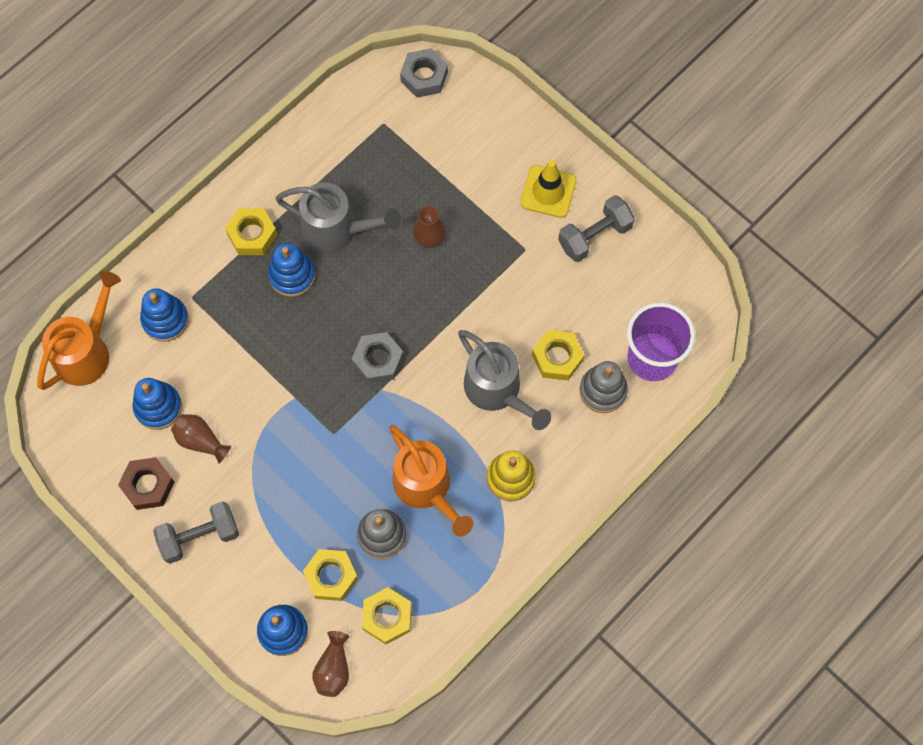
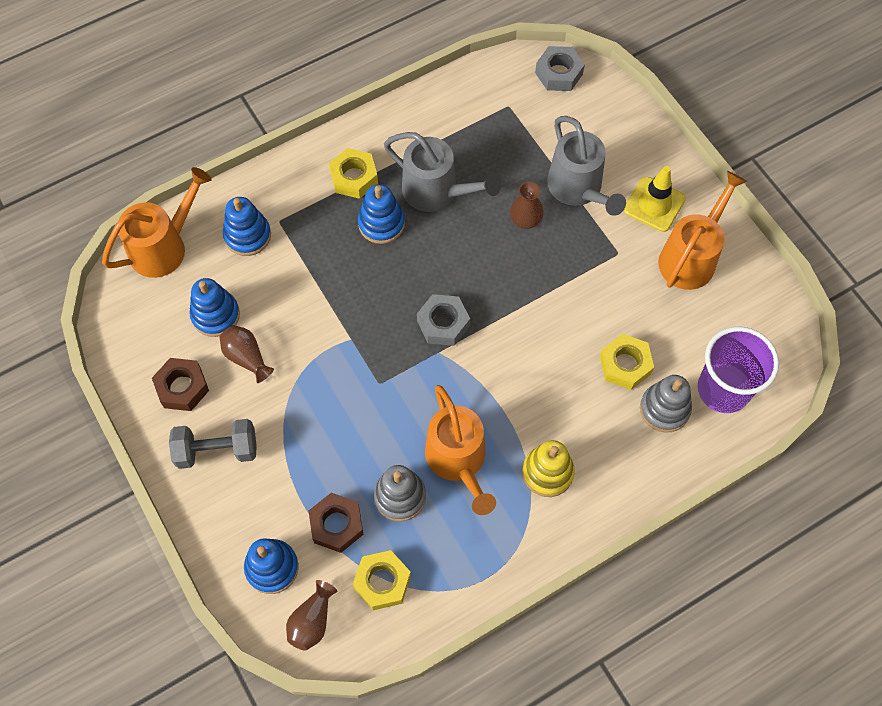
camera: 15 degrees right, 5 degrees down
(331, 576) = (337, 525): yellow nut -> brown nut
(498, 391) = (556, 383): grey watering can -> grey watering can (578, 189)
(594, 236) = (691, 257): grey dumbbell -> orange watering can

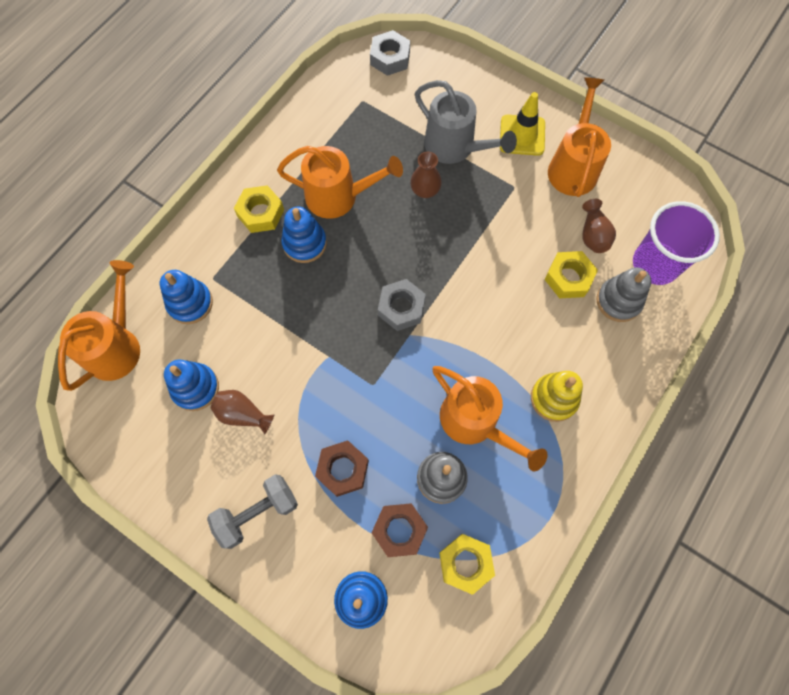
camera: 25 degrees left, 5 degrees up
(182, 387) = (196, 468): brown nut -> brown nut (343, 469)
(312, 621) = (422, 631): brown vase -> brown vase (593, 235)
(437, 192) = (339, 197): grey watering can -> orange watering can

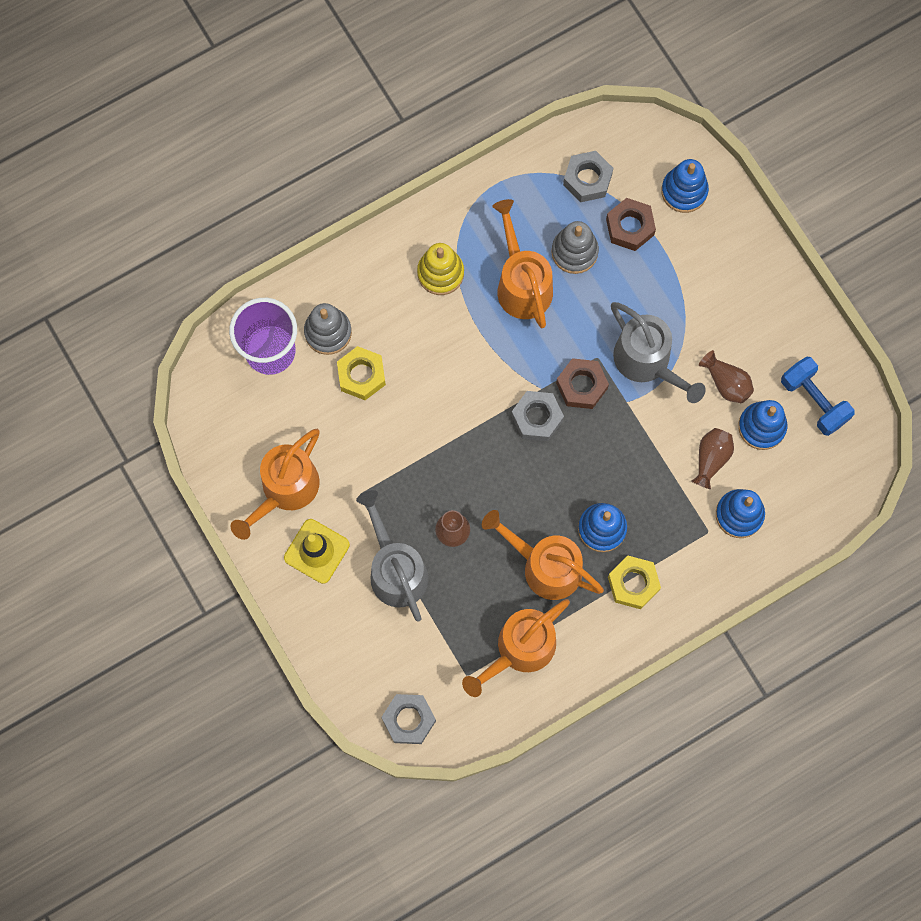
camera: 155 degrees left, 5 degrees up
(117, 345) = (823, 502): orange watering can -> orange watering can (519, 650)
(153, 434) = (814, 401): none -> blue dumbbell
(257, 513) = (744, 293): grey dumbbell -> none
(324, 400) = (647, 362): none -> grey watering can
(343, 469) = (656, 296): brown nut -> brown nut (581, 386)
(465, 563) = (587, 179): yellow nut -> grey nut
(593, 235) = (311, 407): brown vase -> brown vase (711, 459)

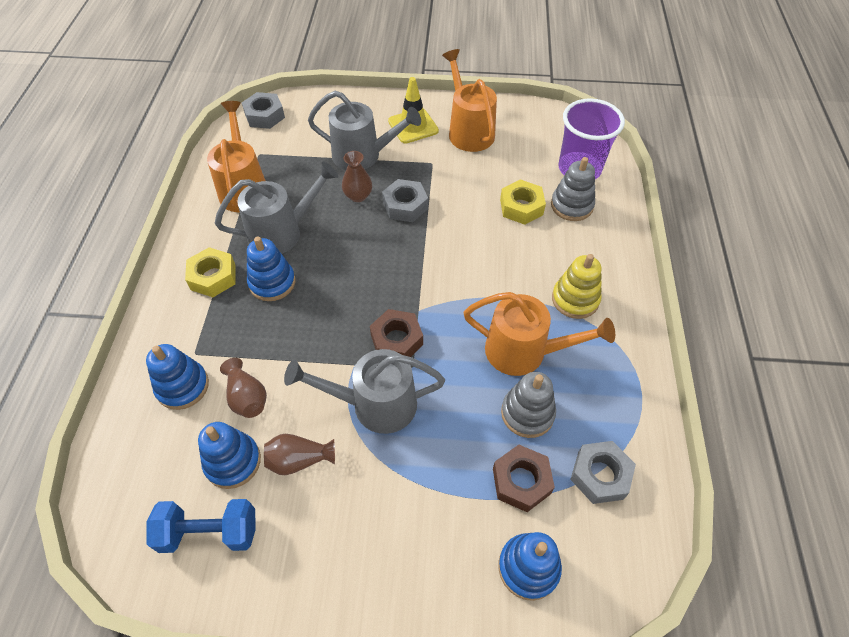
camera: 125 degrees right, 20 degrees down
(537, 418) = (396, 293): grey nut -> grey nut (405, 206)
(544, 566) = (282, 232): orange watering can -> grey watering can

